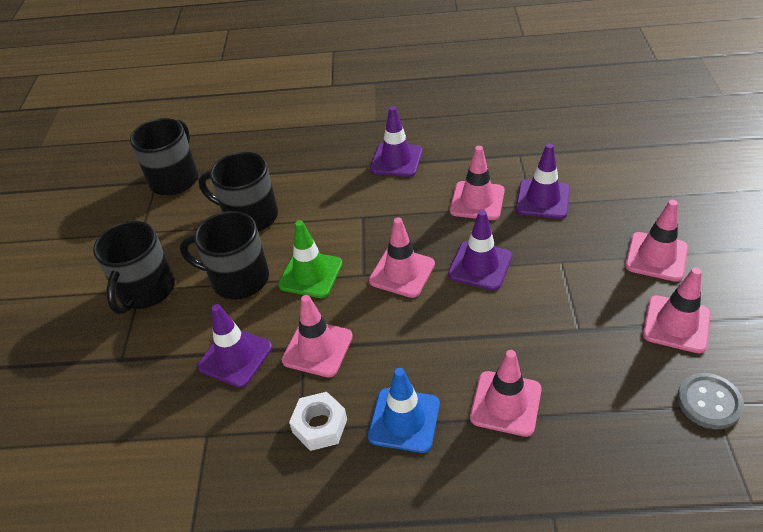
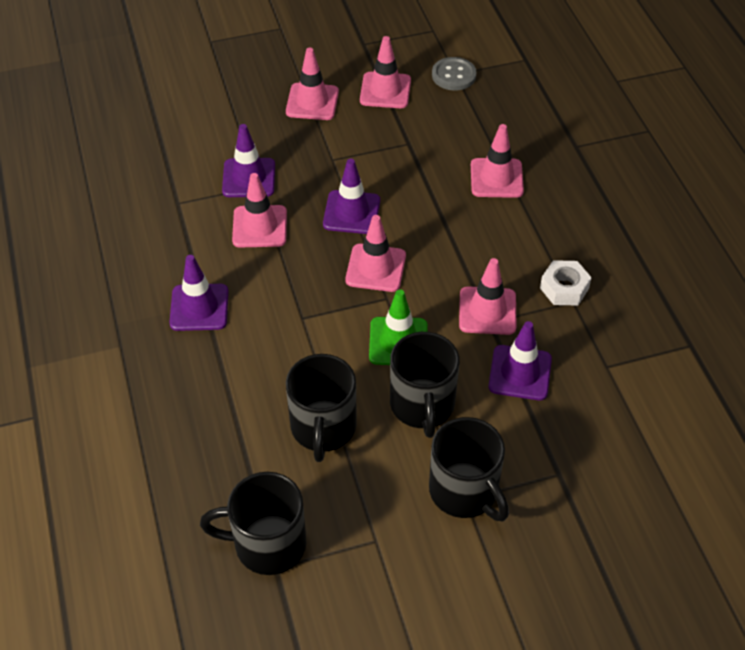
camera: 110 degrees left, 5 degrees up
(146, 290) = (465, 491): black mug -> black mug turned 60 degrees clockwise
(404, 420) = (536, 235): blue traffic cone -> none

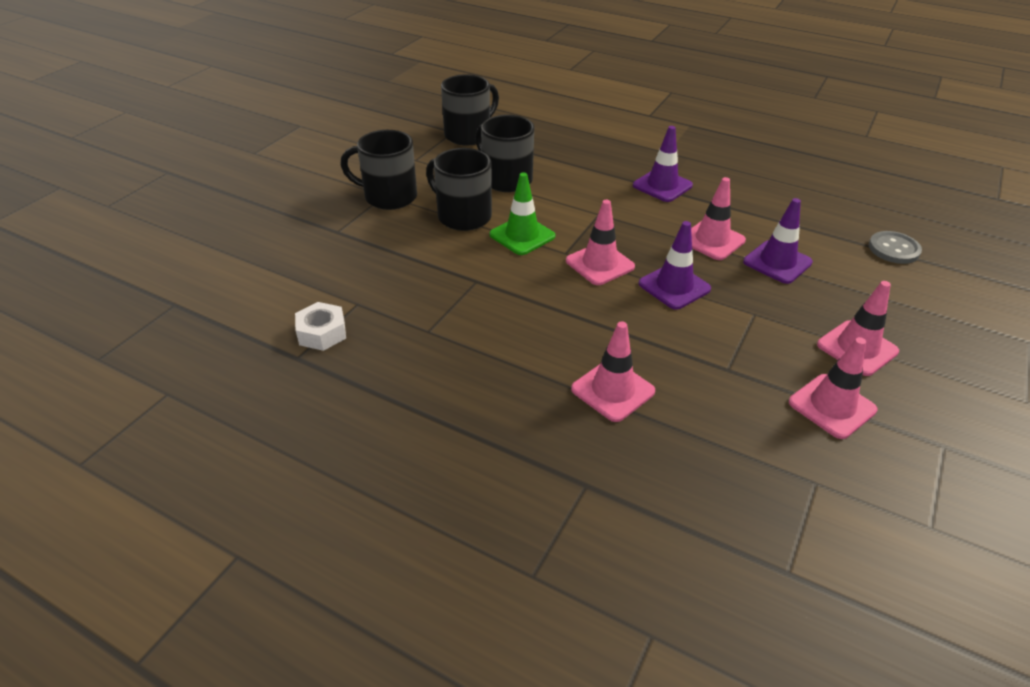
camera: 135 degrees right, 10 degrees down
(453, 75) = (813, 478): grey button -> grey button (893, 249)
(487, 311) = (486, 285): pink traffic cone -> none
(520, 373) = (419, 264): purple traffic cone -> none
(564, 288) = (445, 335): white nut -> white nut (322, 333)

